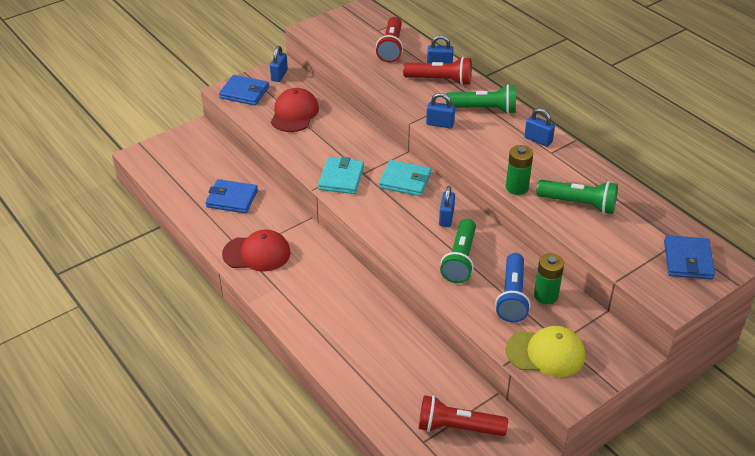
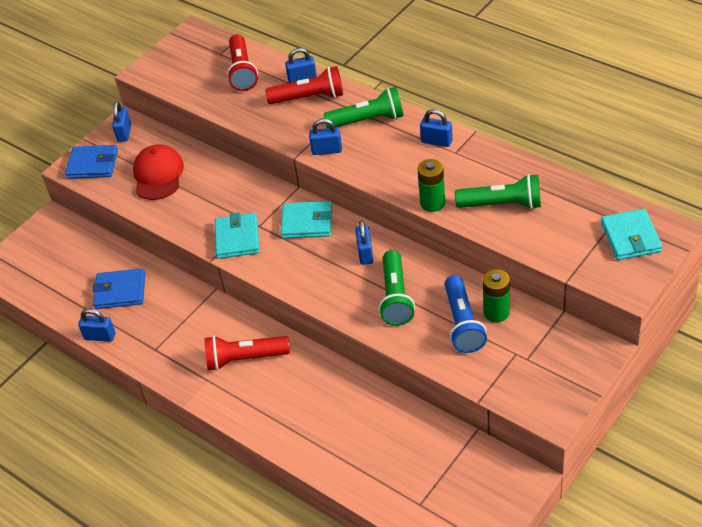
camera: 10 degrees left, 5 degrees up
(201, 229) = (100, 336): none -> blue padlock
(257, 253) = (171, 347): red cap -> none
(457, 427) = (449, 478): red flashlight -> red flashlight (245, 358)
(545, 353) = (516, 376): yellow cap -> none
(688, 260) = (630, 237): blue wallet -> turquoise wallet

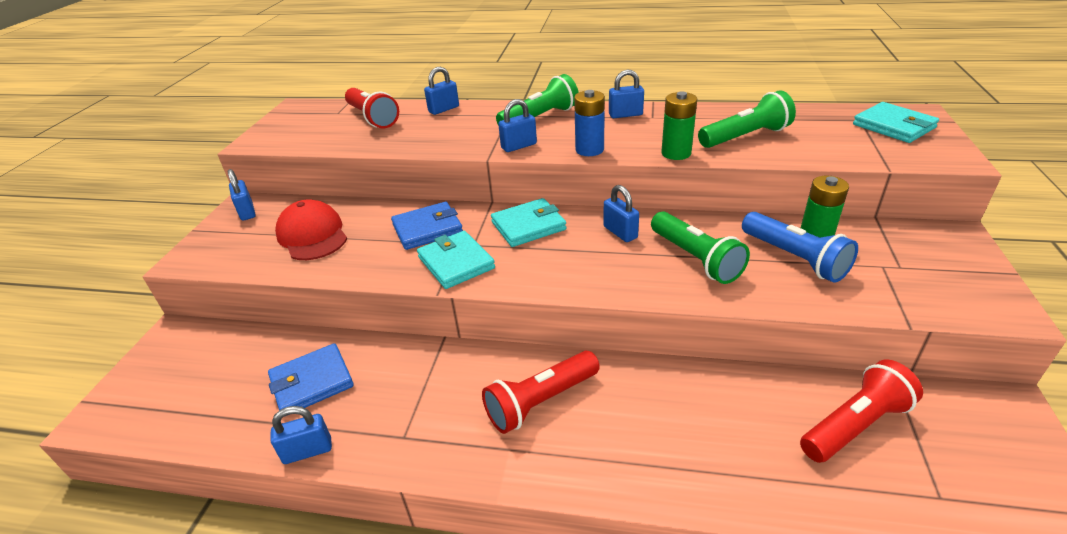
camera: 30 degrees left, 10 degrees down
(93, 164) = (217, 248): blue wallet -> blue wallet (427, 229)
(309, 98) = (463, 118): red flashlight -> red flashlight (855, 425)
(374, 175) = (589, 150): none -> blue battery

